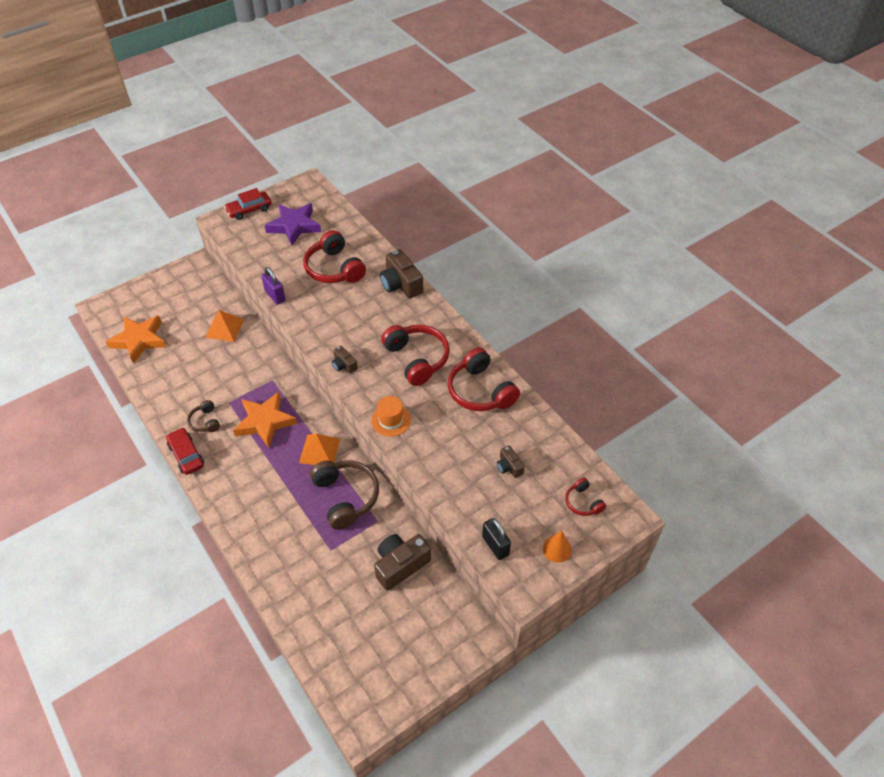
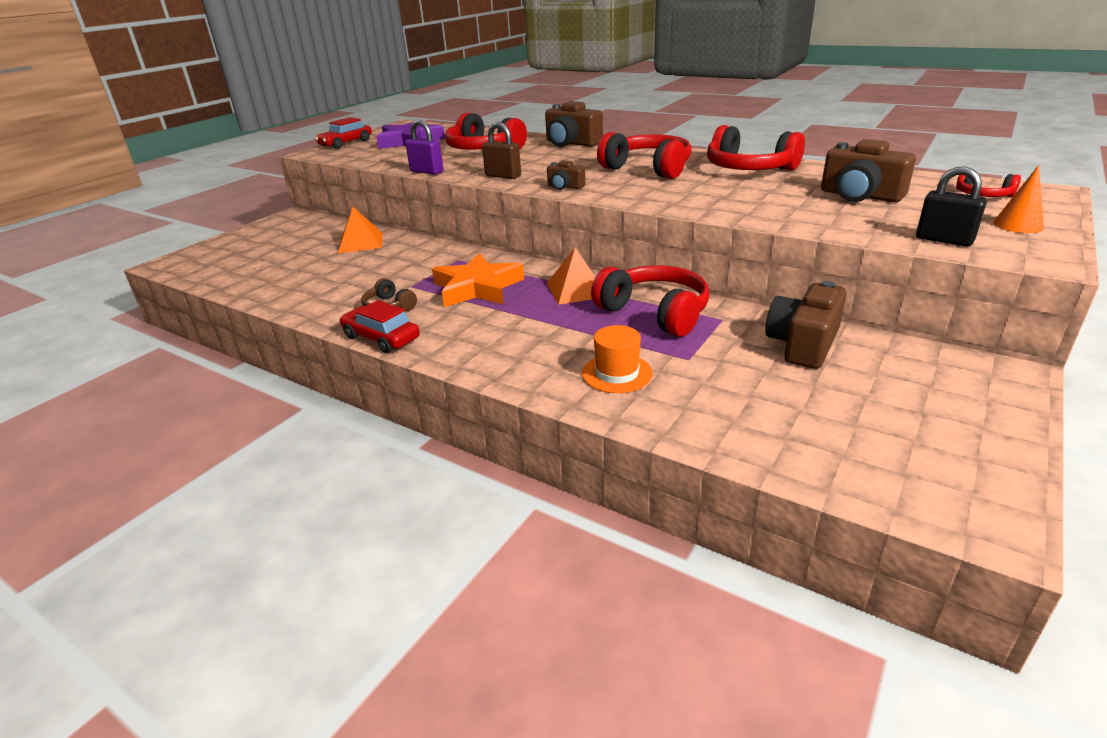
camera: 20 degrees left, 20 degrees down
(139, 340) = (241, 273): orange star -> none
(318, 327) = (503, 176): none -> brown padlock
(345, 497) = (655, 313): brown headphones -> red headphones
(391, 420) = (672, 201): orange hat -> orange hat (617, 373)
(509, 467) = (860, 196): brown camera -> brown camera, size x1.88

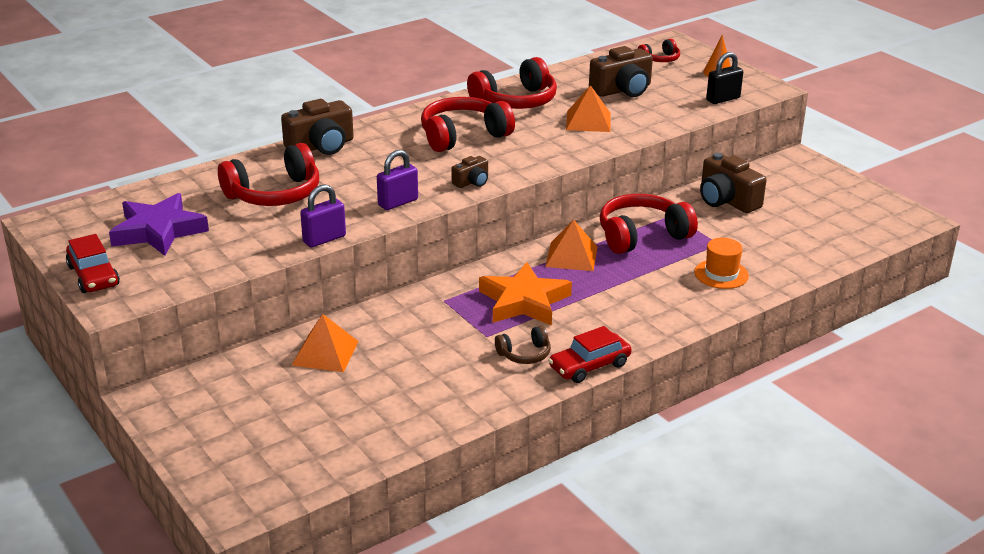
camera: 70 degrees left, 0 degrees up
(503, 176) = (398, 202): brown padlock -> purple padlock
(755, 197) = (588, 121): none -> orange pyramid

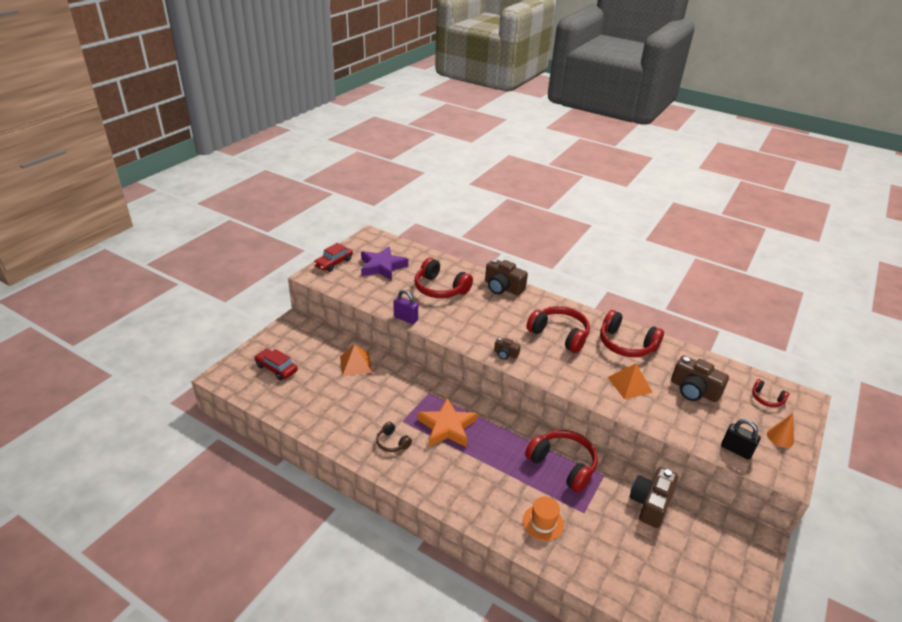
camera: 65 degrees right, 5 degrees up
(398, 202) = (461, 332): purple padlock -> none
(571, 256) = (512, 435): orange pyramid -> none
(589, 366) = (394, 476): red car -> red car (276, 368)

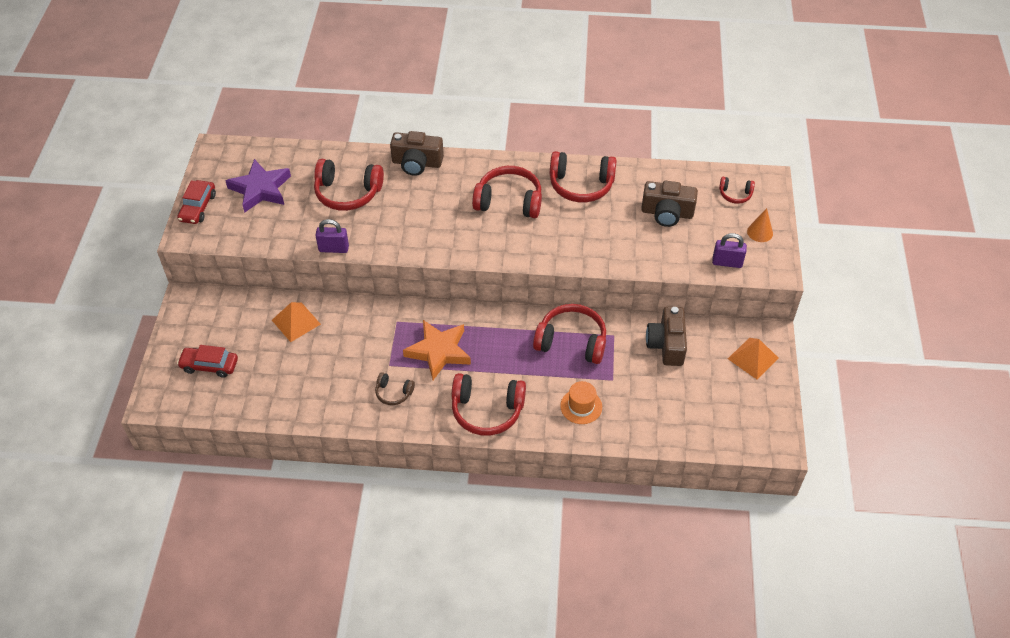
camera: 25 degrees left, 15 degrees up
(458, 489) = (487, 410): none -> red headphones
(505, 354) = (466, 248): brown camera -> none
(629, 384) = (605, 232): orange pyramid -> orange pyramid (753, 358)
(736, 450) = (727, 262): black padlock -> purple padlock

